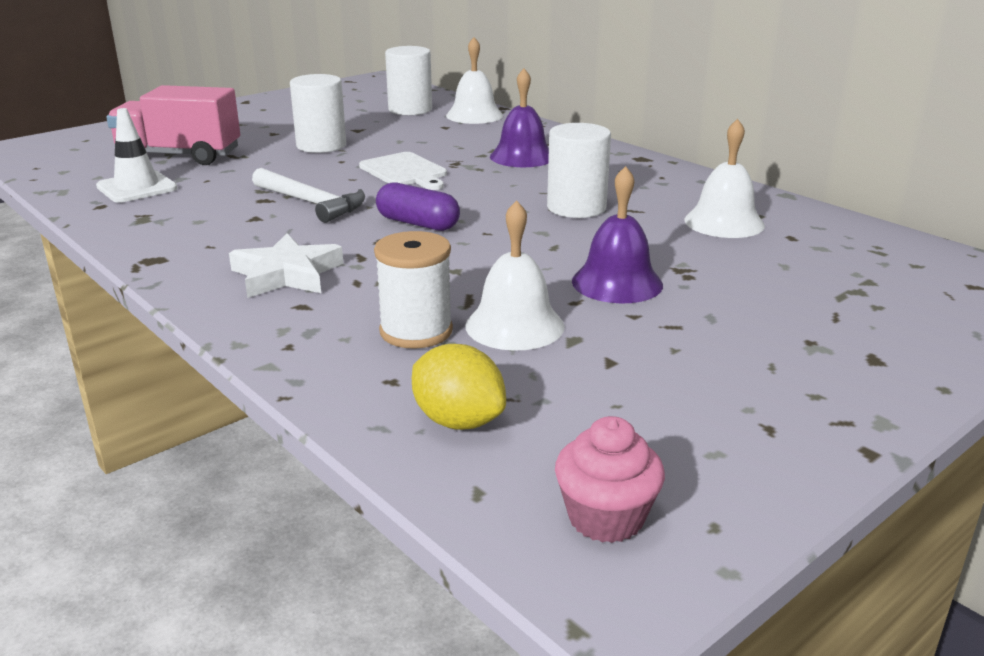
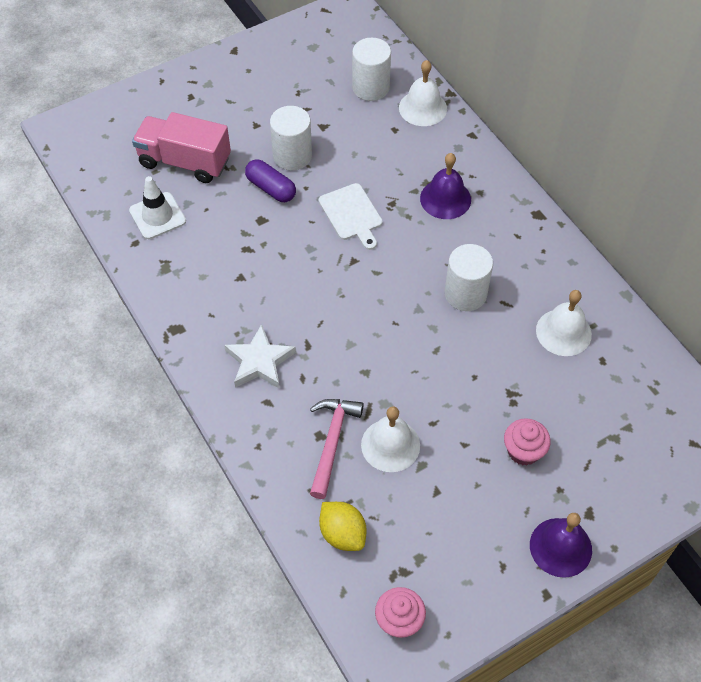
camera: 10 degrees right, 30 degrees up
(311, 203) = (280, 259): white hammer -> none
(416, 331) = (332, 442): white spool -> pink hammer
(418, 223) = (350, 303): purple capsule -> purple capsule (271, 188)
(617, 282) = (465, 404): purple bell -> purple bell (560, 547)
(729, 313) = (523, 451): none -> pink cupcake

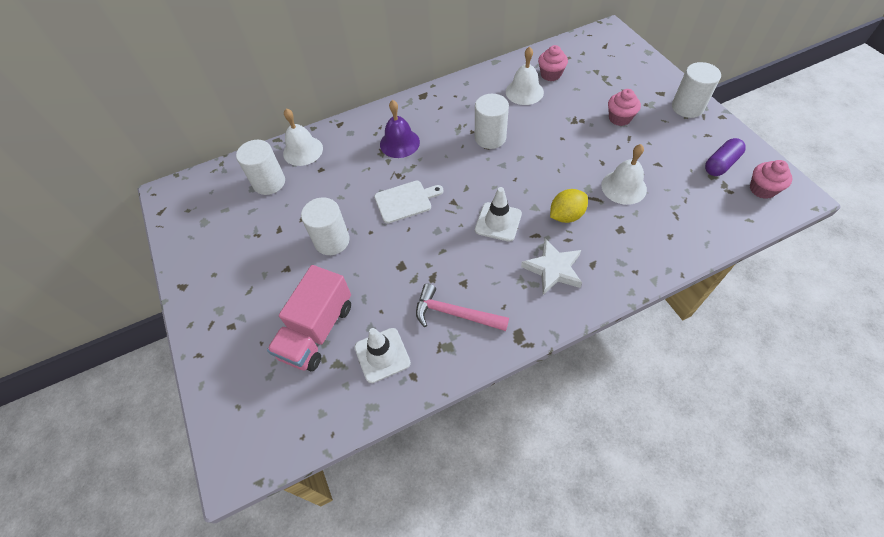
camera: 80 degrees left, 0 degrees up
(271, 188) = (366, 258): purple capsule -> purple capsule (720, 164)
(325, 306) = (498, 222): none -> white traffic cone
(332, 442) = (625, 222): pink hammer -> pink hammer (455, 314)
(342, 534) = (703, 218): yellow lemon -> yellow lemon (566, 215)
(560, 547) = (687, 107): purple bell -> white cylinder
(608, 365) = (550, 74): none -> pink cupcake

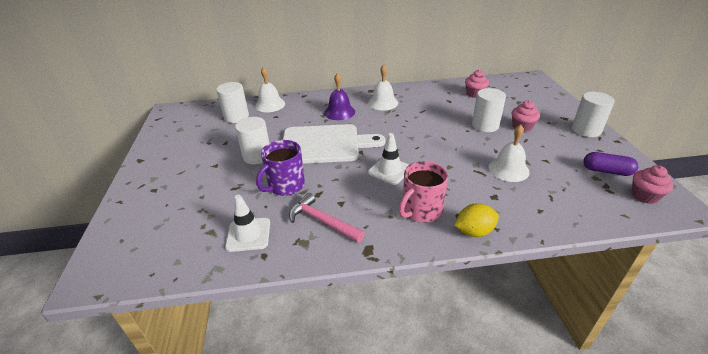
camera: 15 degrees right, 20 degrees down
(317, 330) = (211, 207): pink truck -> none
(389, 276) = (285, 185): none -> purple mug
(405, 201) = (324, 144): white cutting board -> white cutting board, size x1.88
(490, 138) = (409, 120): white cylinder -> white cylinder (485, 125)
(524, 92) = (449, 100): white bell -> white bell (383, 103)
(553, 269) = (421, 210): white star -> pink mug
(566, 215) = (449, 178): yellow lemon -> yellow lemon (474, 231)
(720, 164) = (606, 171): purple capsule -> purple capsule turned 45 degrees clockwise

